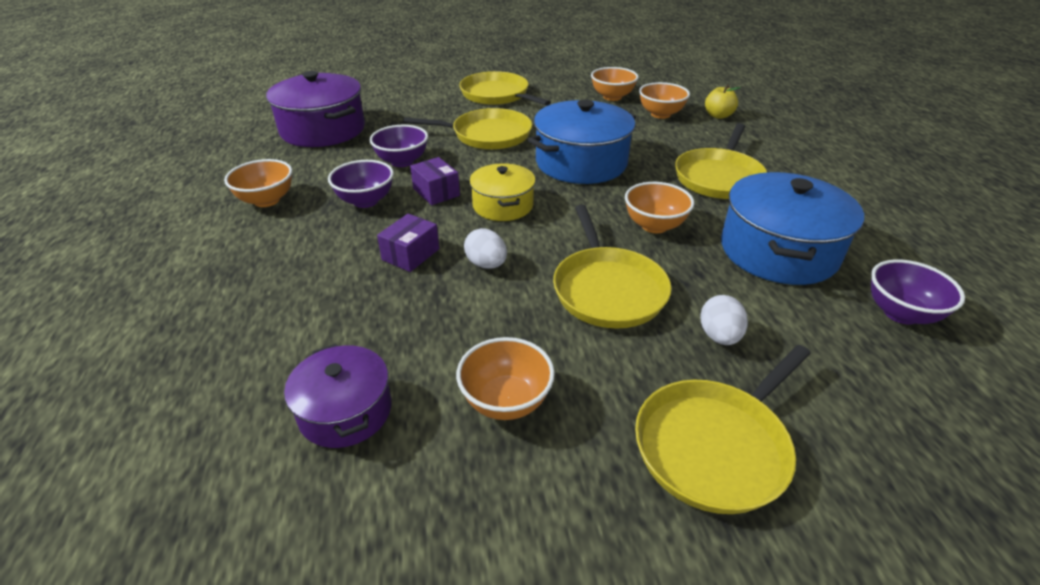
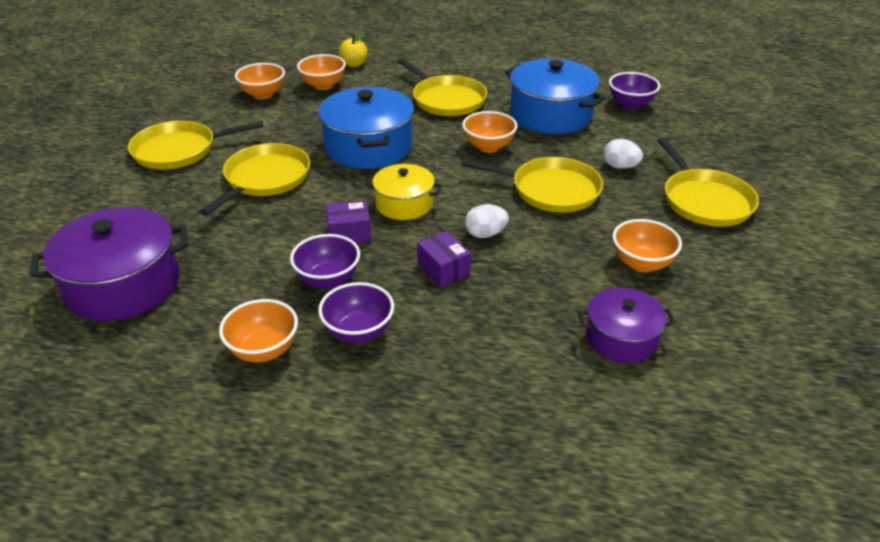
camera: 65 degrees left, 0 degrees up
(402, 161) = (267, 242): purple bowl -> purple bowl (358, 332)

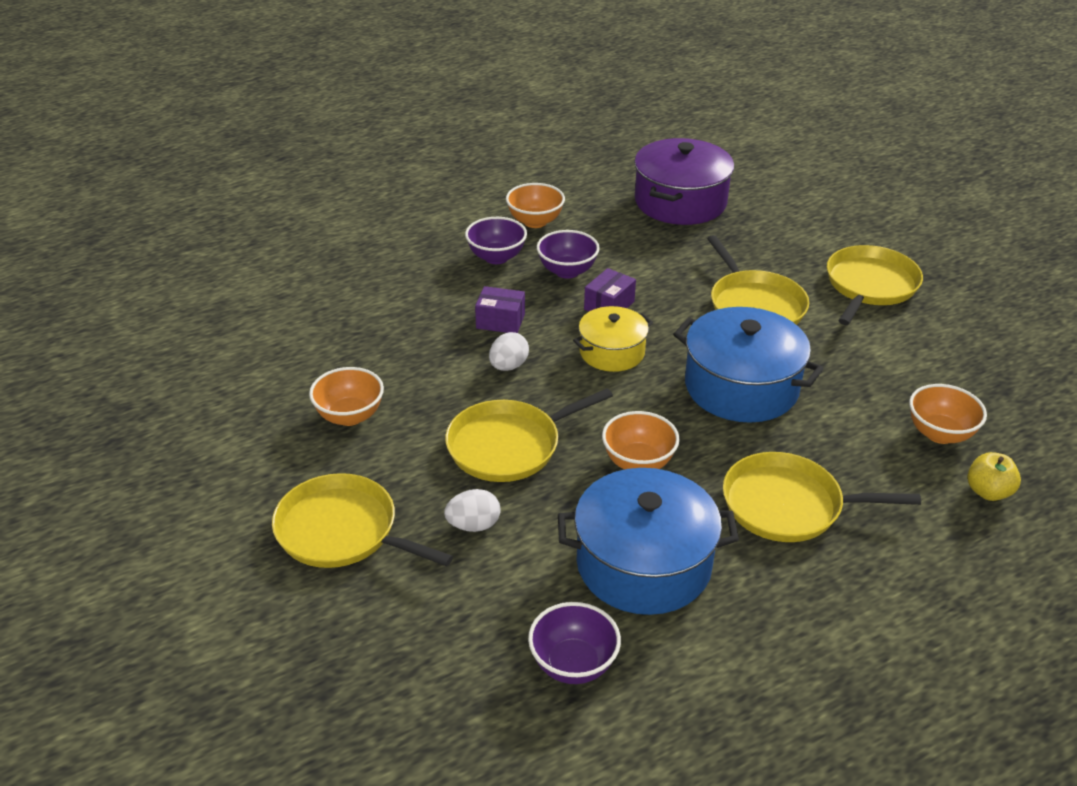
camera: 135 degrees right, 0 degrees up
(263, 94) = (958, 381): orange bowl -> none
(621, 338) = (316, 347): purple pot -> none

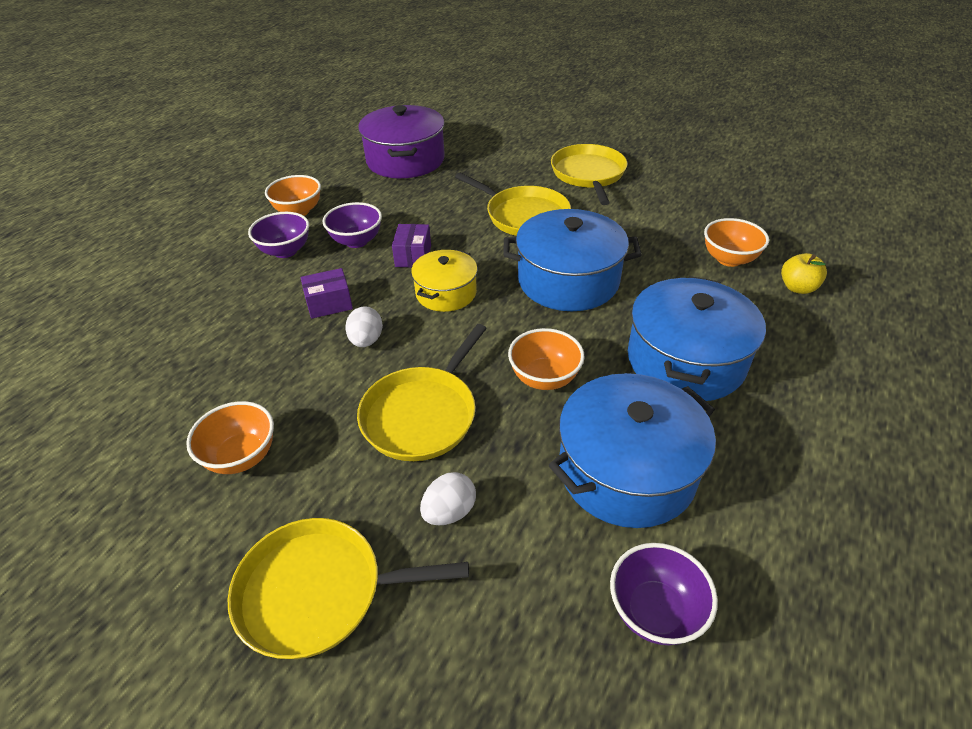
camera: 30 degrees left, 5 degrees up
(788, 505) = (685, 360): yellow pan -> blue pot

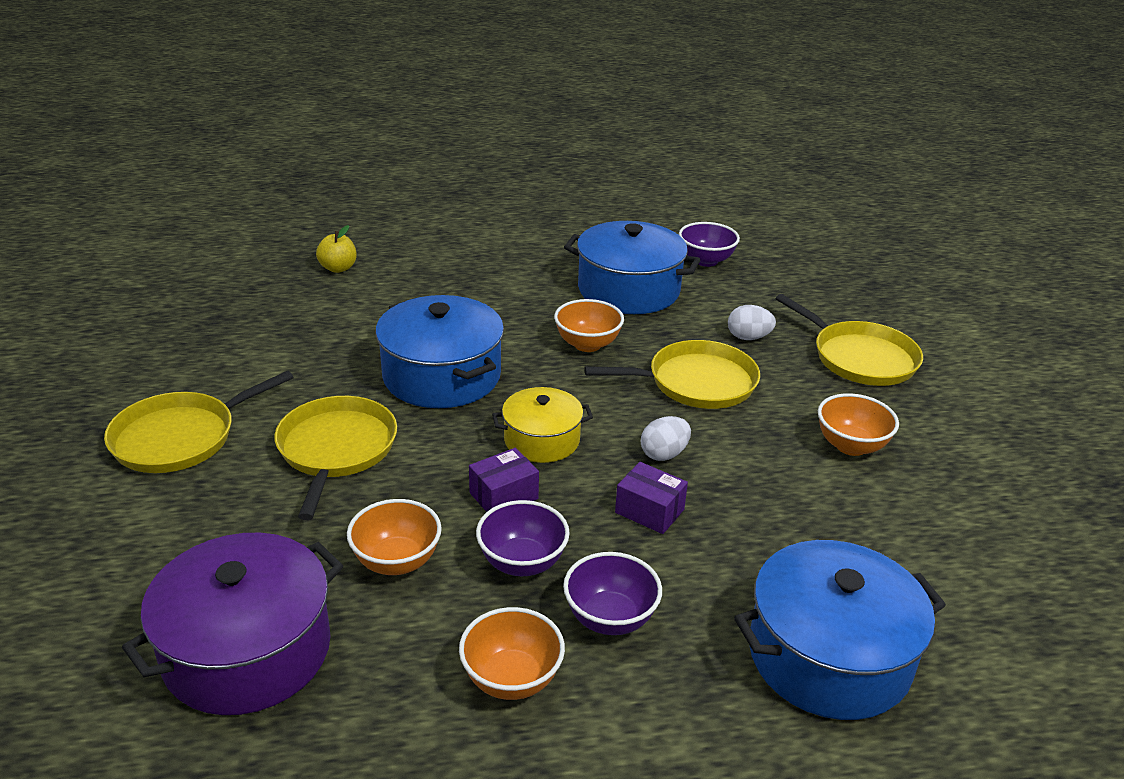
camera: 130 degrees left, 10 degrees down
(685, 360) = (492, 294): blue pot -> blue pot (829, 656)
(729, 259) = (318, 304): orange bowl -> orange bowl (397, 561)

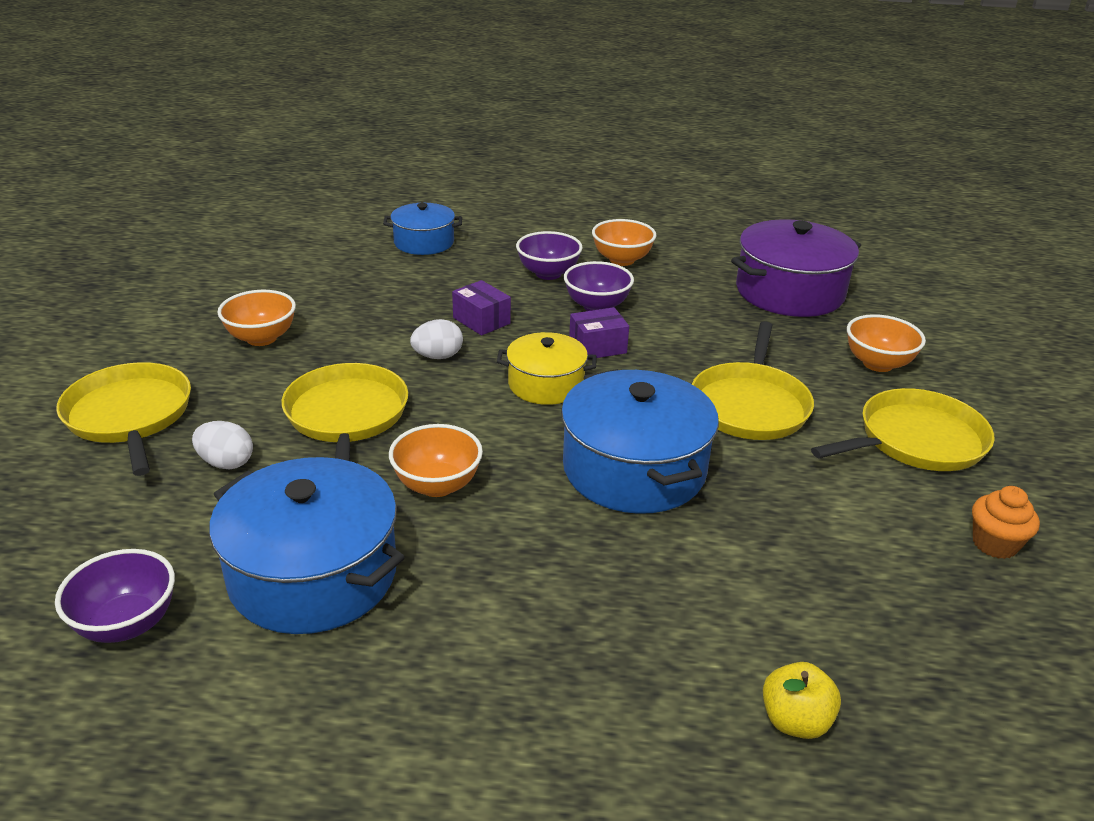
camera: 165 degrees left, 0 degrees up
(164, 363) = (994, 544): none -> orange cupcake
(397, 561) = (691, 319): orange bowl -> orange bowl (878, 364)
(696, 382) = (347, 416): yellow pan -> yellow pan turned 75 degrees clockwise
(829, 656) = (424, 242): blue pot -> blue pot, size x0.60

